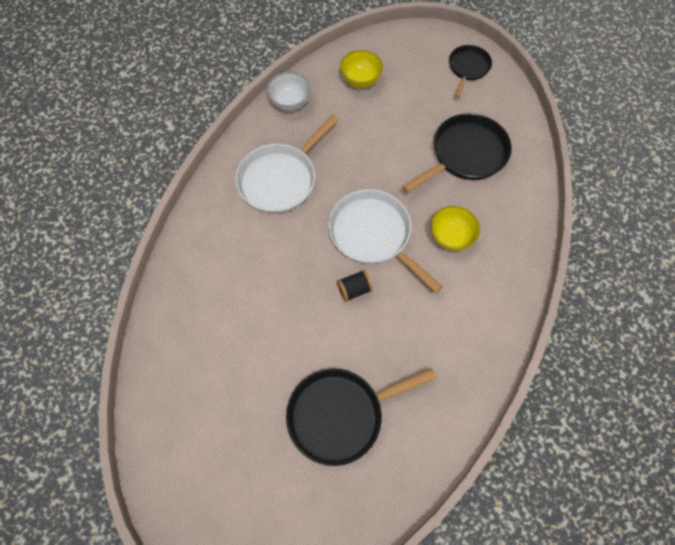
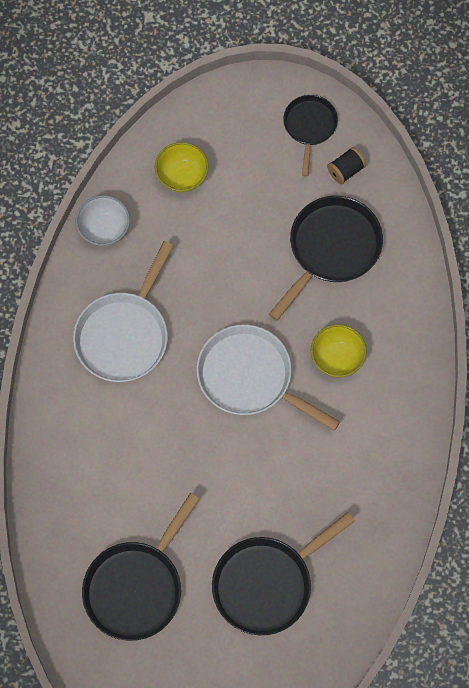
camera: 15 degrees left, 5 degrees up
(222, 386) = (136, 587): none -> black pan
(354, 290) = (245, 447): black spool -> black spool (345, 170)

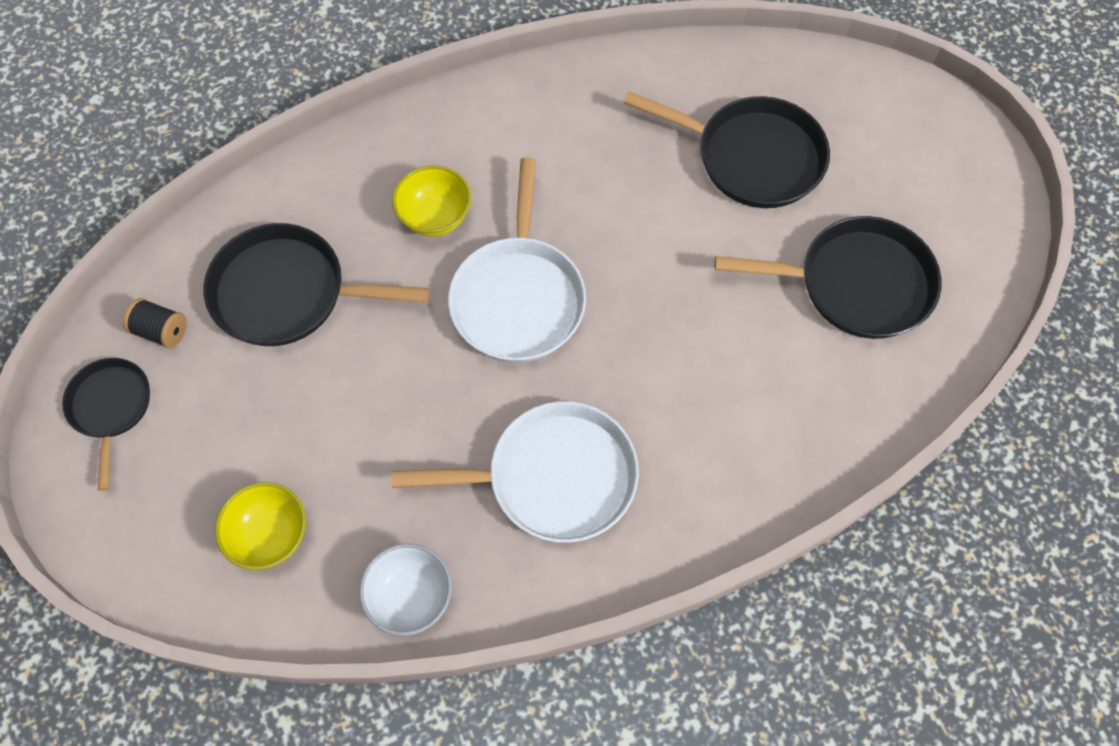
camera: 120 degrees left, 5 degrees down
(309, 127) = (111, 408): black pan -> black pan turned 105 degrees clockwise

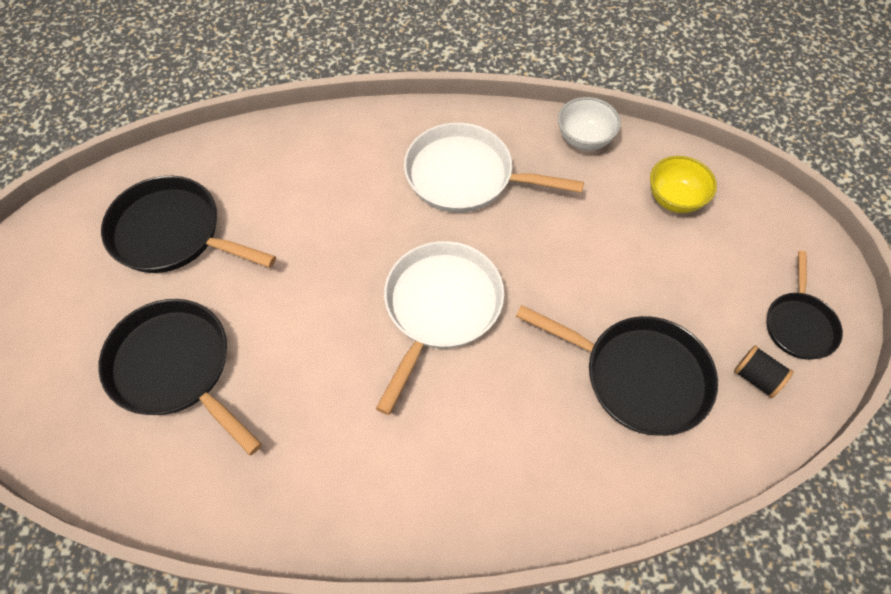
camera: 160 degrees left, 5 degrees down
(435, 217) = (487, 406): yellow bowl -> none

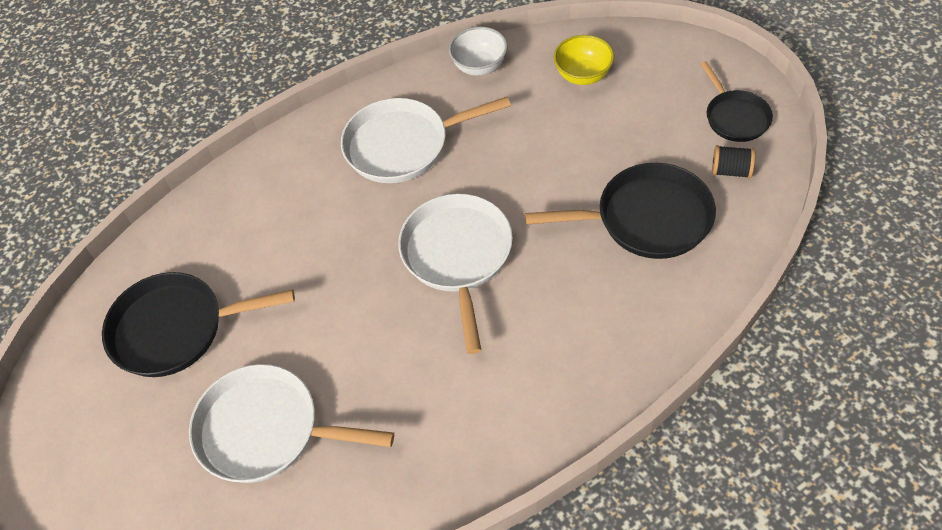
camera: 25 degrees left, 5 degrees down
(176, 368) = (266, 430): black pan -> white pan

